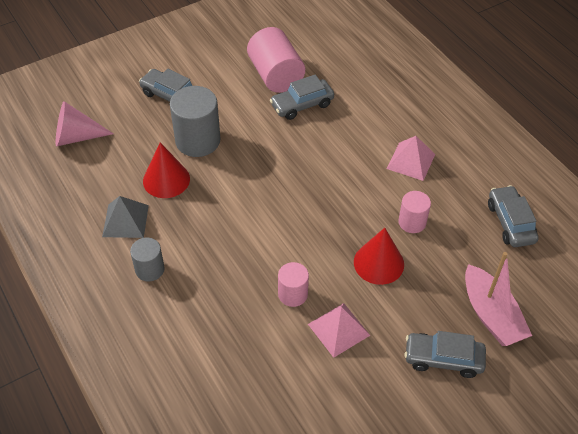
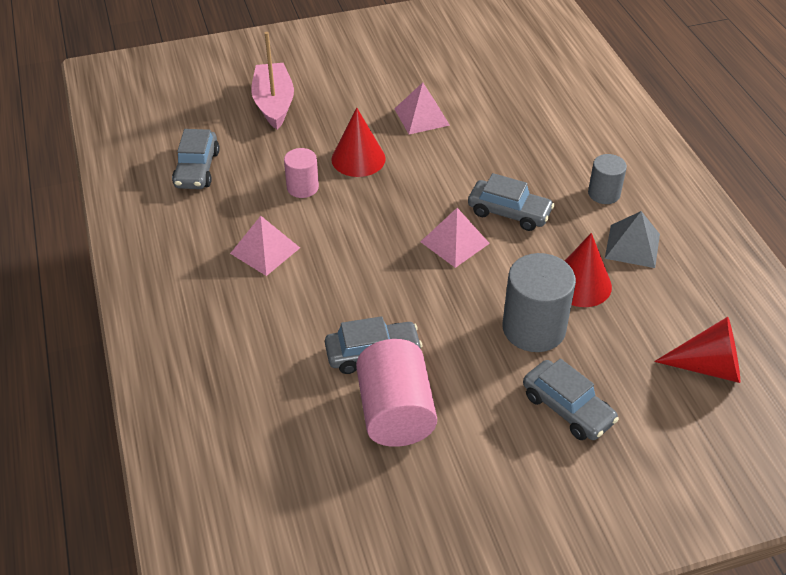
camera: 165 degrees left, 5 degrees down
(76, 137) = (708, 366): pink cone -> red cone
(269, 196) = (455, 242): none -> pink pyramid
(293, 294) = (456, 149): pink cylinder -> none
(443, 359) = (337, 84): grey car -> grey car (509, 212)

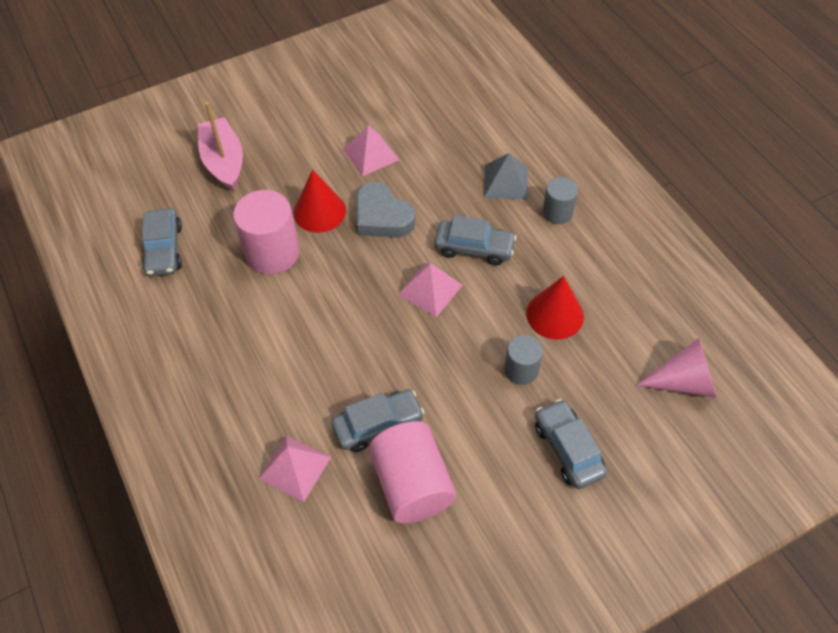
camera: 10 degrees left, 10 degrees up
(265, 250) = (251, 330): pink pyramid -> pink pyramid (294, 468)
(302, 187) = (272, 253): pink cylinder -> pink cylinder, size x1.74
(420, 172) = (382, 217): none -> grey heart
(534, 328) = (521, 370): grey cylinder -> grey cylinder, size x0.57
(567, 408) = (568, 449): grey car -> grey car turned 150 degrees counterclockwise
(632, 246) = (593, 265): grey pyramid -> grey pyramid (505, 182)
(708, 366) = (684, 382): red cone -> pink cone

